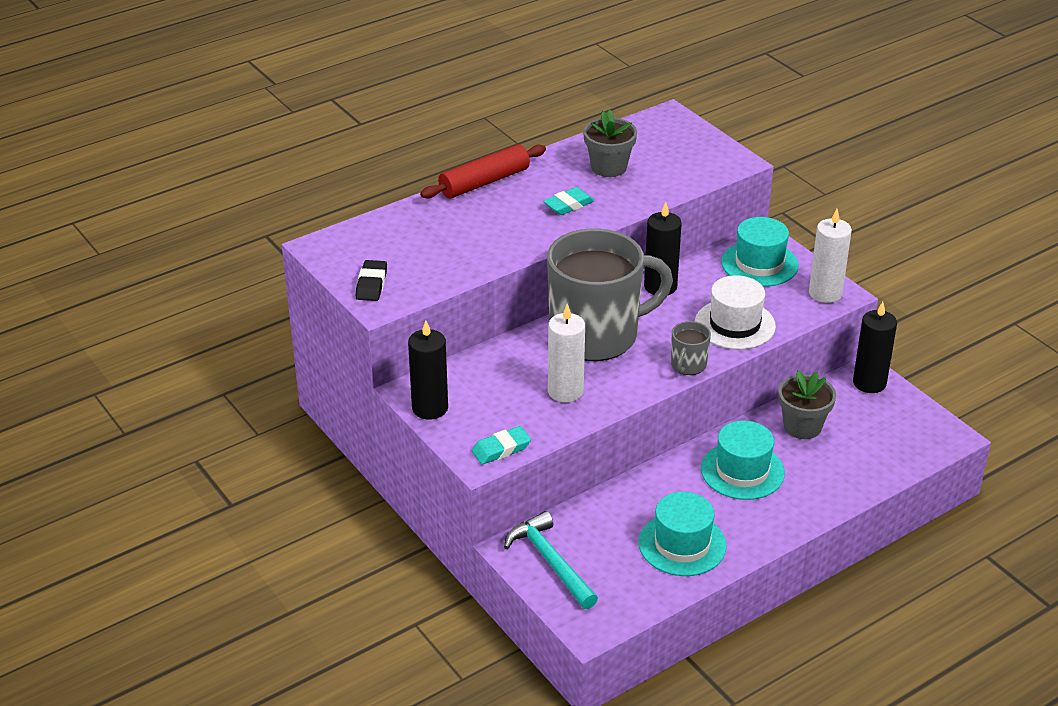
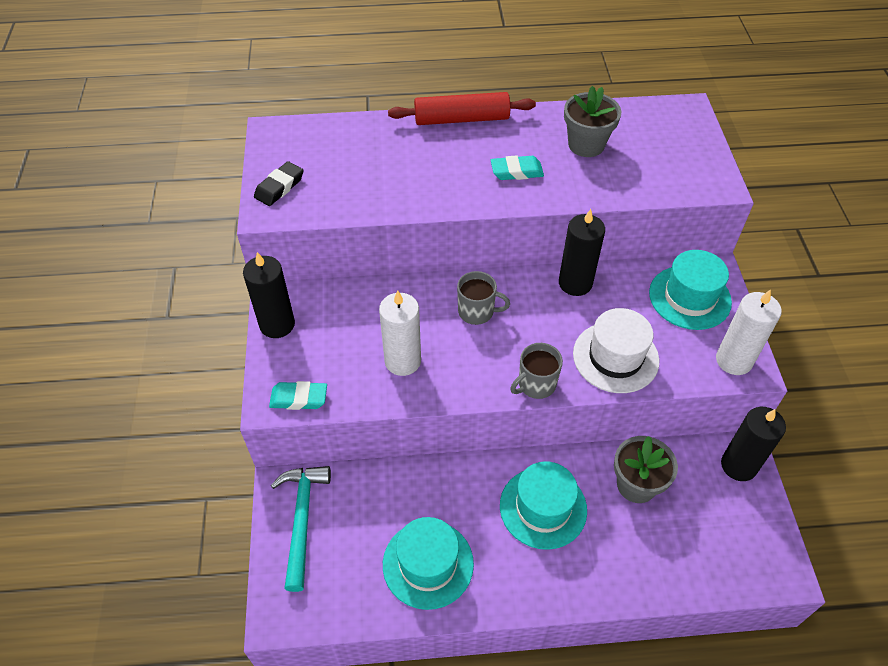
camera: 30 degrees right, 15 degrees up
(596, 335) = (477, 312): grey mug -> grey mug, size x0.40

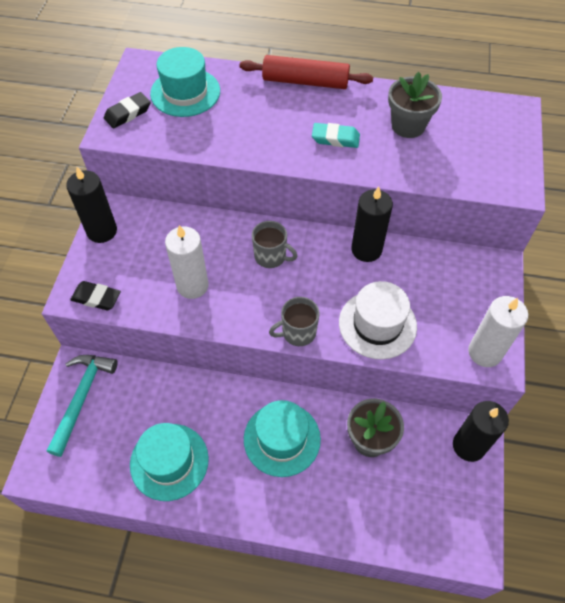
camera: 15 degrees right, 5 degrees up
(299, 398) = (96, 298): turquoise eraser -> black eraser
(689, 297) = (466, 285): turquoise hat -> turquoise hat (185, 92)

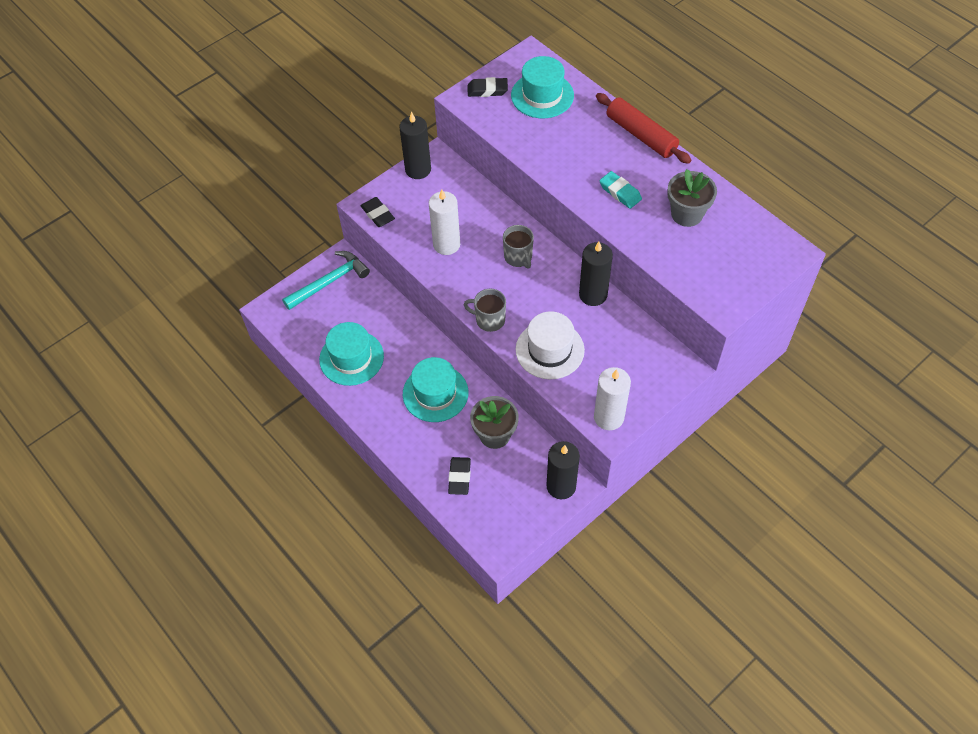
camera: 40 degrees right, 0 degrees up
(377, 507) = (459, 477): none -> black eraser

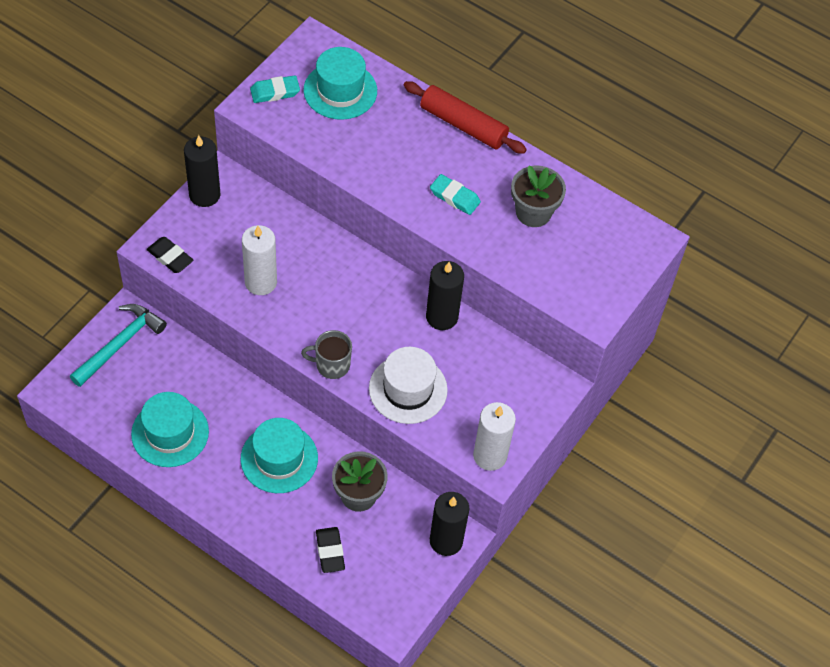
camera: 20 degrees left, 0 degrees up
(487, 90) = (275, 92): black eraser -> turquoise eraser
(518, 257) = (347, 285): grey mug -> none

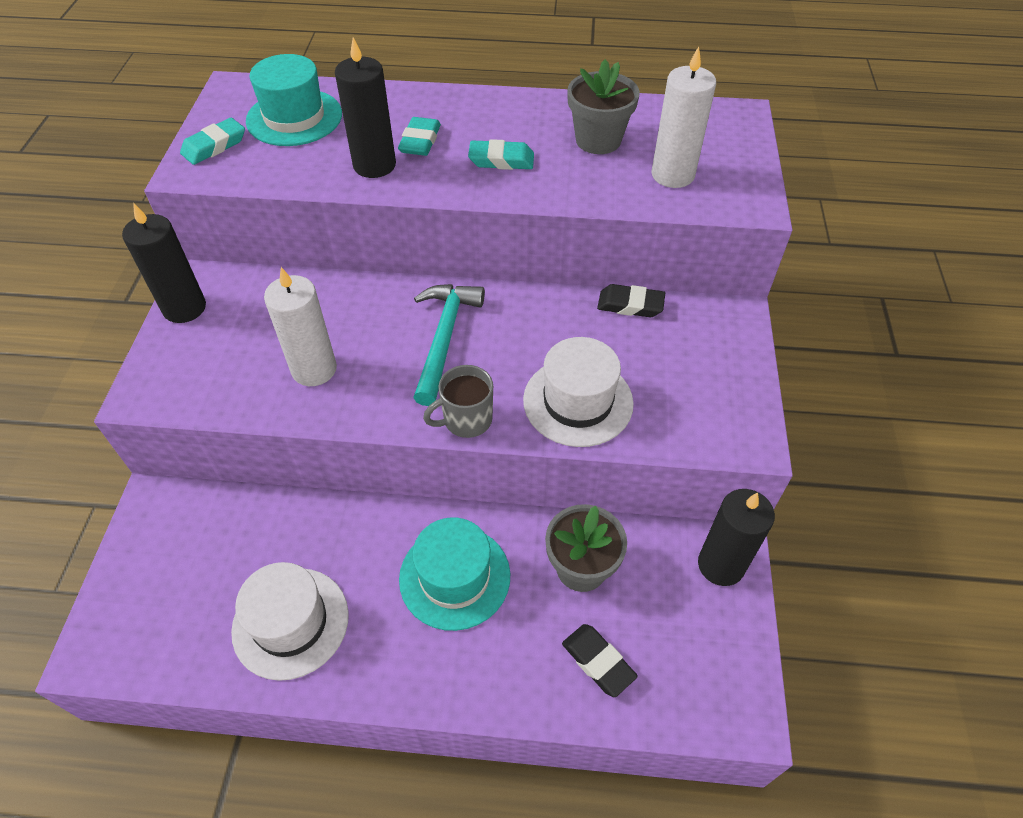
camera: 25 degrees left, 5 degrees down
(120, 344) = (161, 543): turquoise hammer -> turquoise hammer (444, 338)
(170, 257) = (175, 395): black eraser -> black eraser (630, 305)
(170, 433) = (290, 622): turquoise hat -> white hat
(411, 154) = (420, 141): none -> turquoise eraser
(442, 317) = (555, 308): black candle -> black candle (374, 165)
(463, 125) = (457, 97): red rolling pin -> none
(490, 455) = (730, 427): white candle -> white candle (672, 175)

